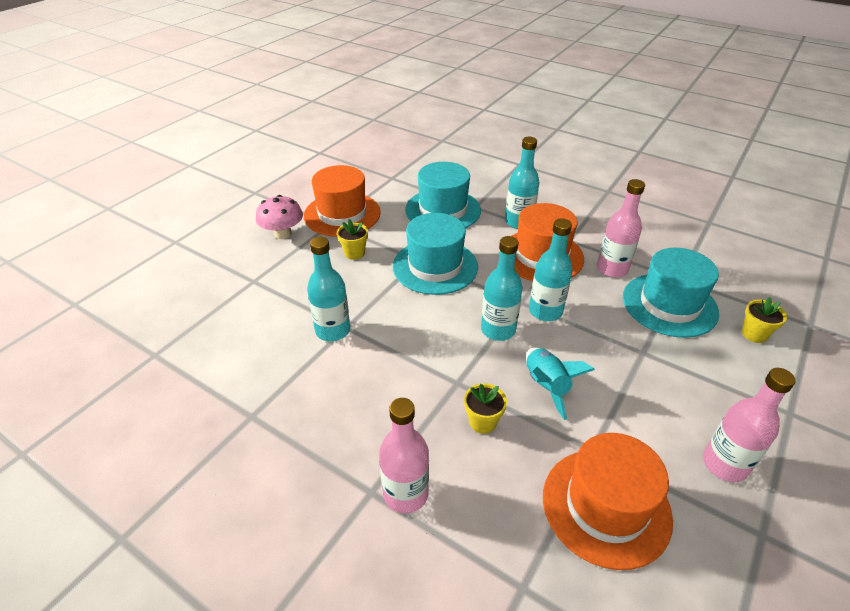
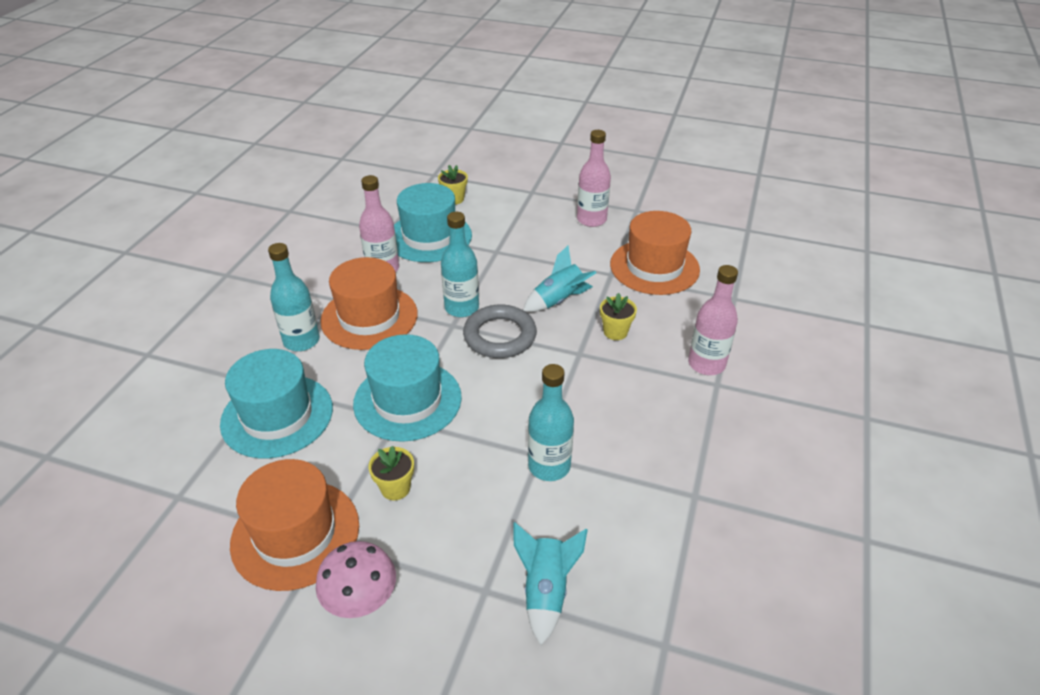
camera: 105 degrees left, 0 degrees up
(234, 307) = (546, 590): none -> turquoise rocket
(498, 330) = (500, 336): turquoise bottle -> grey ring

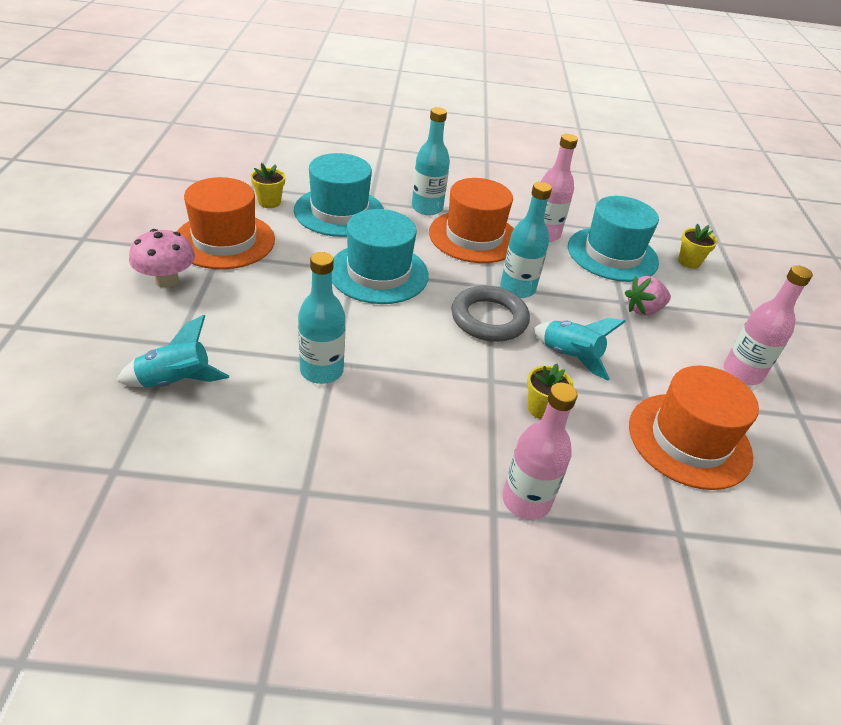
camera: 70 degrees right, 0 degrees up
(395, 488) = (277, 281): yellow flower pot -> yellow flower pot (269, 202)
(510, 243) = (643, 310): none -> pink strawberry

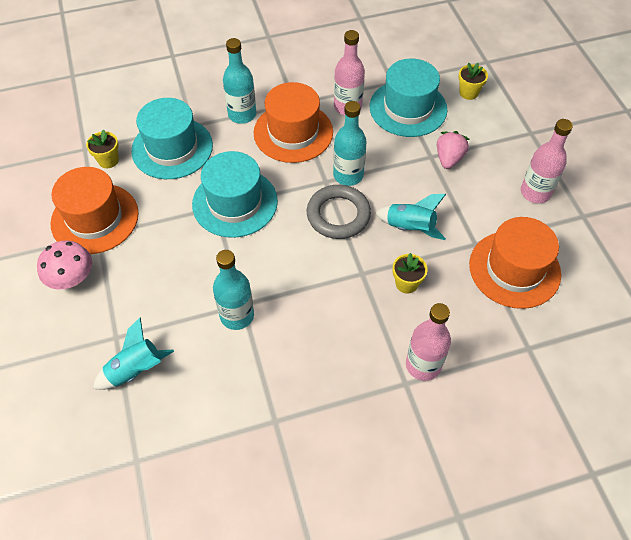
camera: 15 degrees left, 15 degrees up
(643, 310) = (449, 158): pink strawberry -> pink strawberry turned 150 degrees clockwise

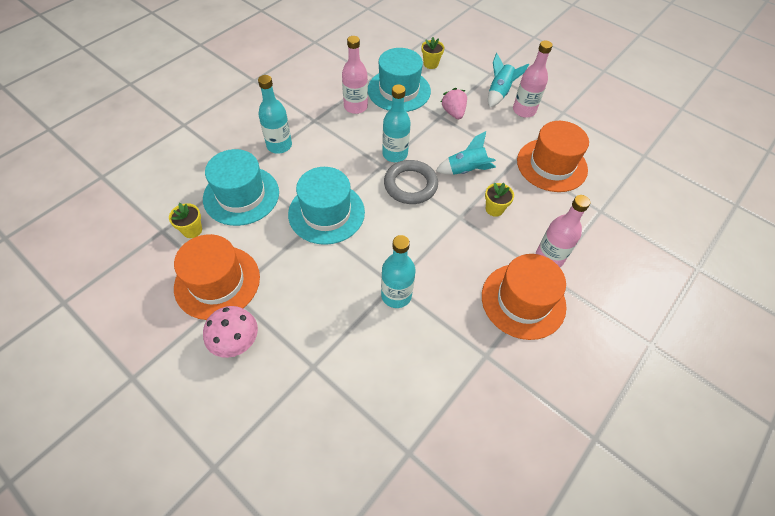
camera: 35 degrees left, 0 degrees up
(135, 370) = (350, 382): turquoise rocket -> turquoise rocket (499, 93)
(293, 132) = (330, 141): orange hat -> orange hat (523, 300)

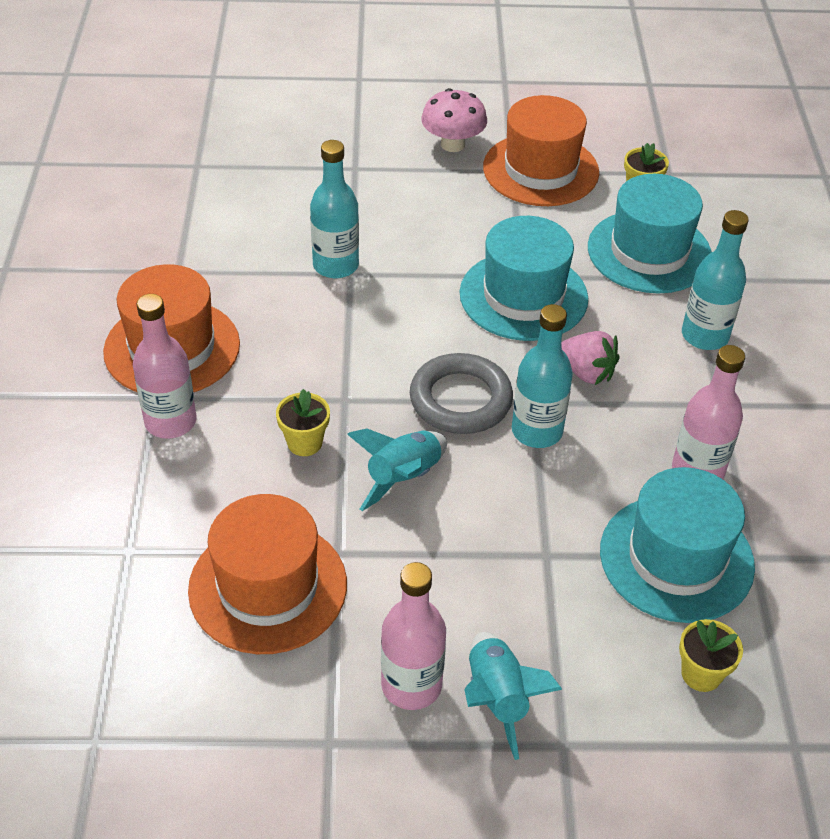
camera: 140 degrees right, 10 degrees down
(453, 112) = (533, 579): pink strawberry -> pink strawberry (586, 372)

